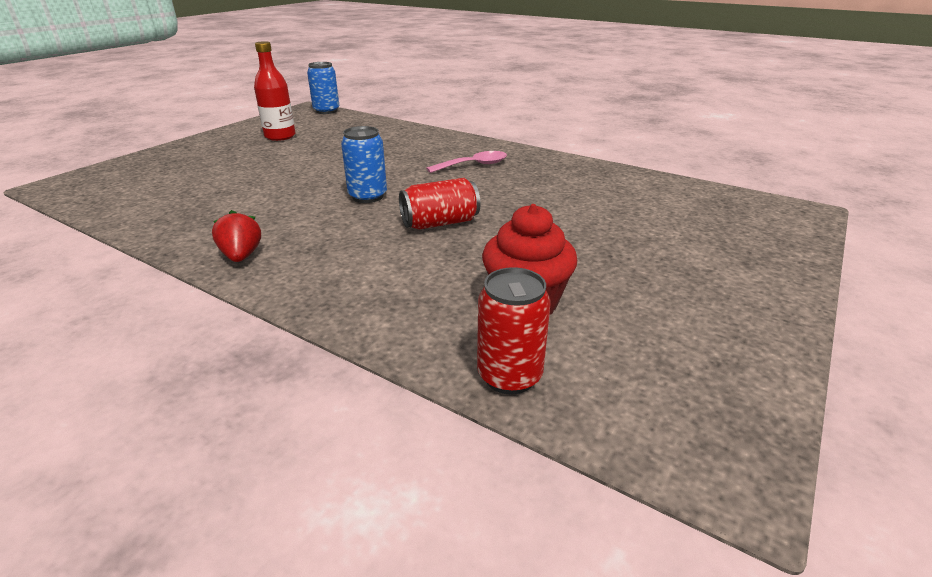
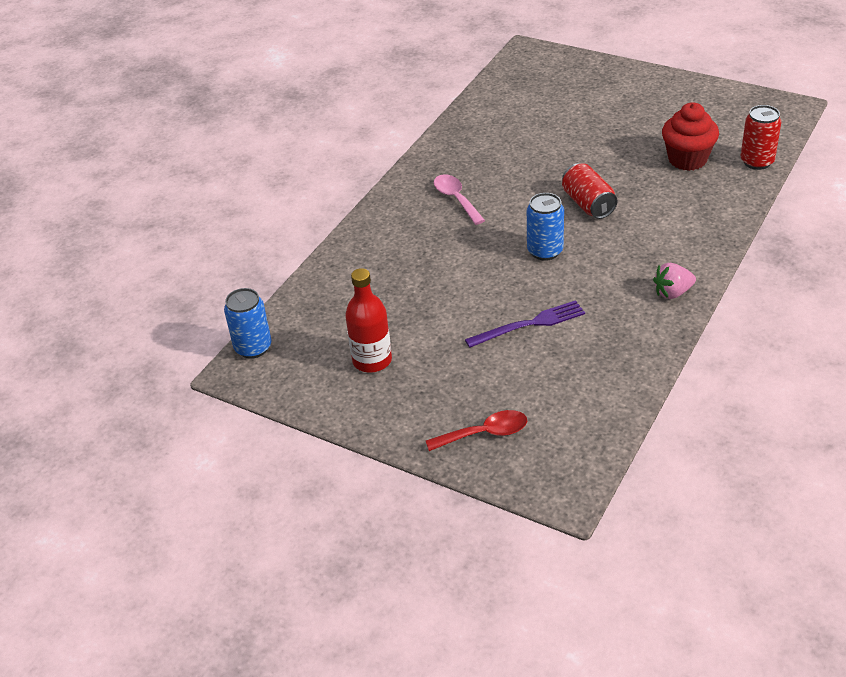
camera: 90 degrees left, 10 degrees up
(159, 164) = (485, 433): none -> red spoon
(241, 256) = (672, 293): red strawberry -> pink strawberry
(265, 184) = (529, 324): none -> purple fork

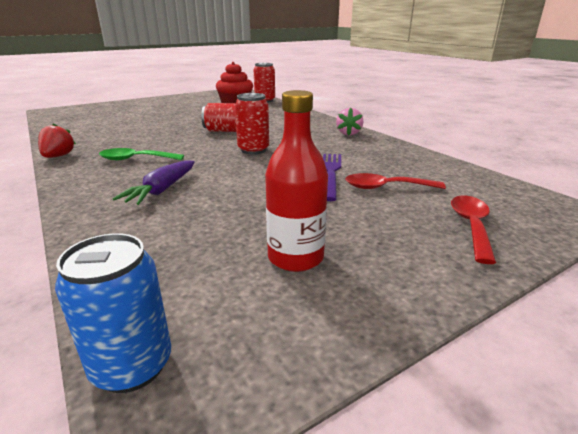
camera: 65 degrees left, 15 degrees down
(412, 251) = (161, 190): none -> purple carrot
(424, 156) = (58, 156): none -> red strawberry
(456, 199) = (135, 159): pink spoon -> green spoon
(525, 368) = (386, 187): none -> red spoon
(545, 251) = (253, 150): blue can -> red can

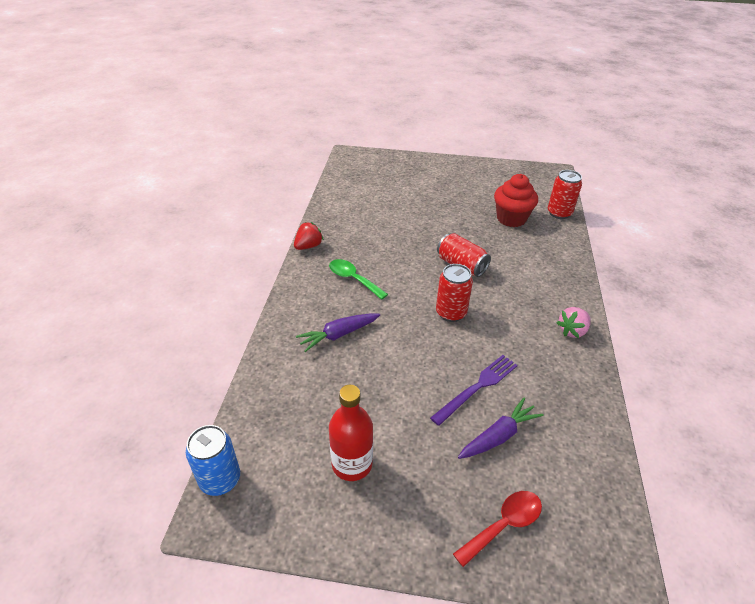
camera: 40 degrees right, 15 degrees up
(386, 187) = (499, 436): red spoon -> purple carrot

